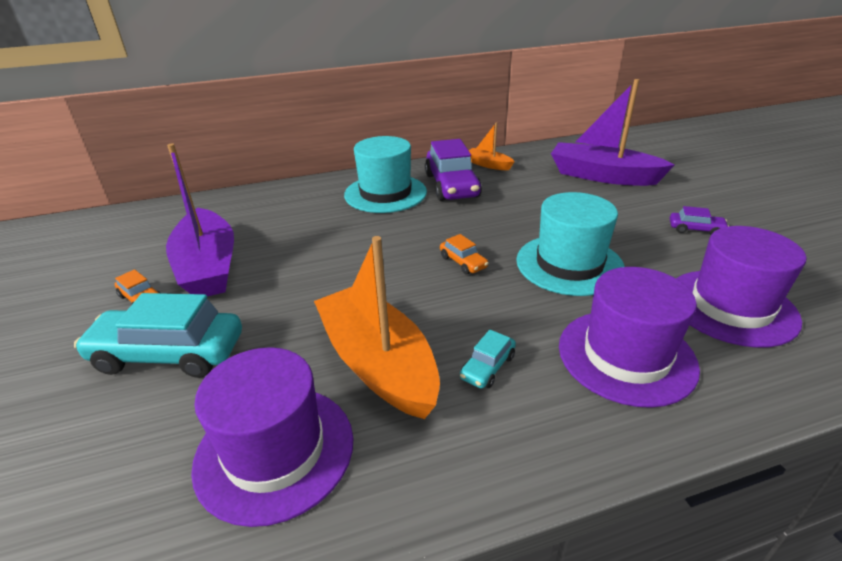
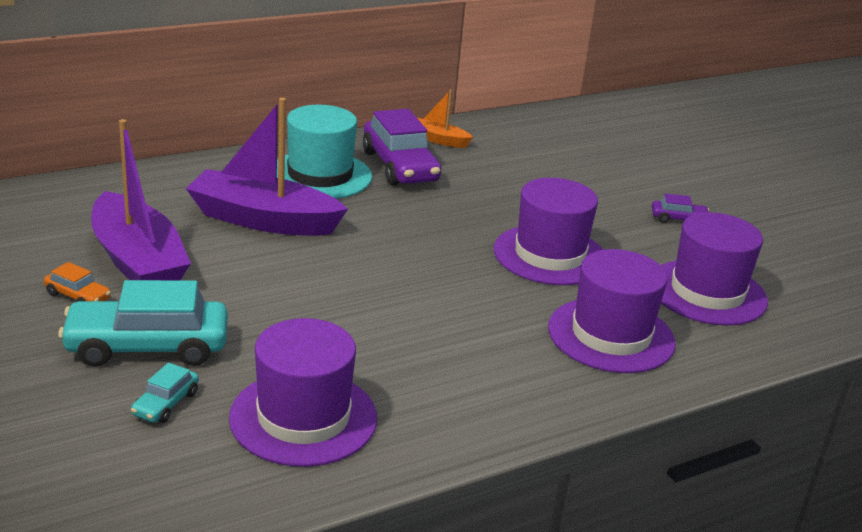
camera: 15 degrees left, 5 degrees down
(378, 363) = (375, 348): orange boat -> none
(463, 262) = (436, 254): orange car -> none
(488, 367) = (483, 348): turquoise car -> turquoise car (166, 404)
(569, 264) = (550, 255): turquoise hat -> purple hat
(602, 176) = (577, 157): purple boat -> purple boat (263, 220)

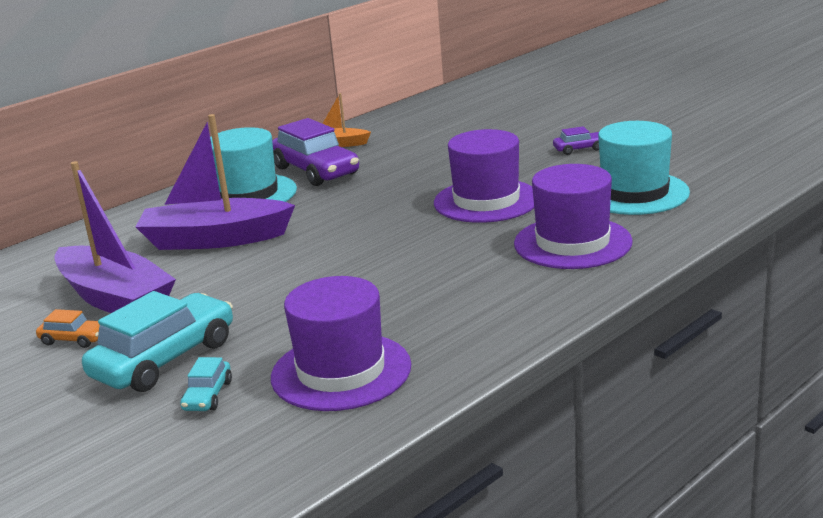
camera: 10 degrees left, 5 degrees down
(147, 347) = (164, 359): turquoise car -> turquoise car turned 150 degrees clockwise
(707, 292) = (634, 193): purple hat -> turquoise hat

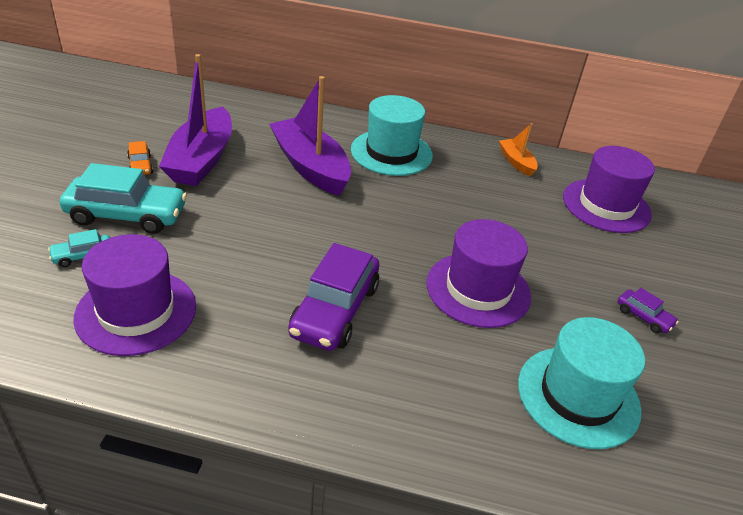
camera: 50 degrees right, 15 degrees up
(316, 171) = (457, 170): purple car -> purple car (335, 310)
(572, 243) = (433, 382): purple hat -> purple hat (606, 205)

